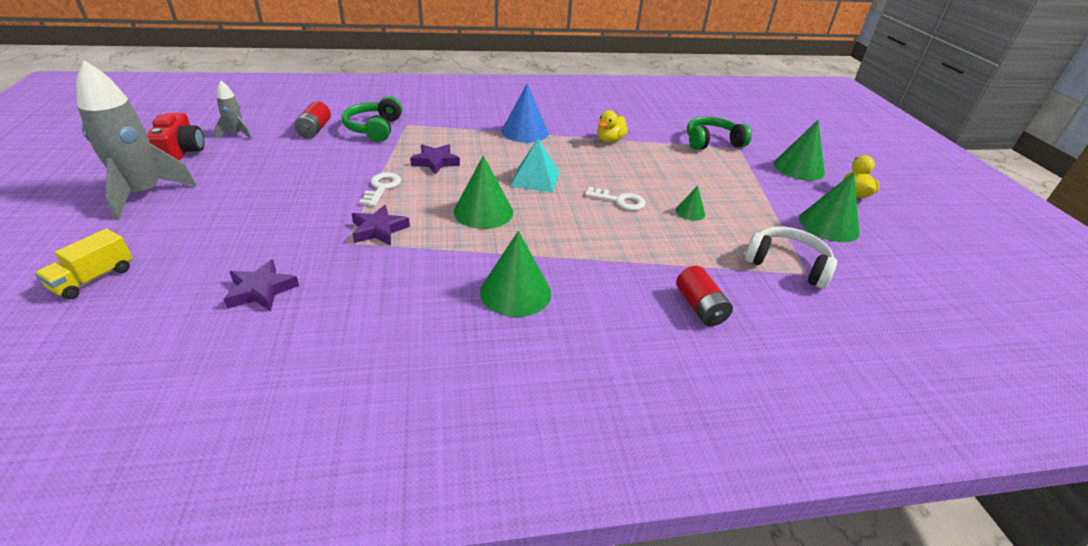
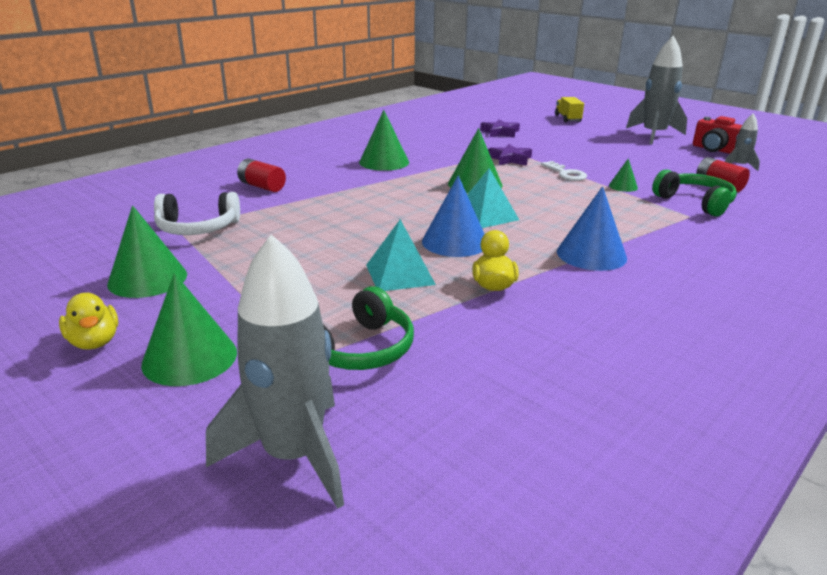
camera: 145 degrees right, 10 degrees down
(435, 162) = (582, 198): purple star -> none
(591, 169) = (455, 242): none -> blue cone
(619, 201) = (389, 225): white key -> none
(654, 164) = (400, 274): none -> turquoise pyramid
(690, 212) = (313, 239): green cone -> green cone (623, 186)
(760, 126) = (293, 455): none -> grey rocket

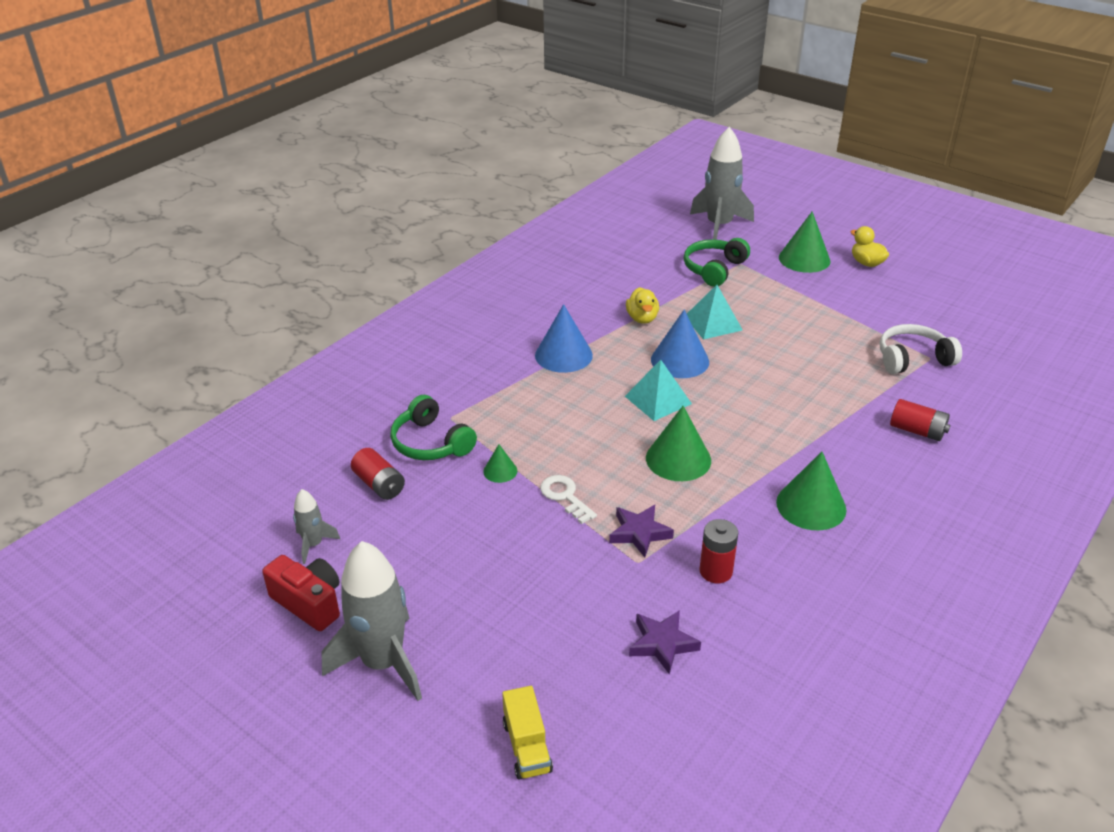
camera: 175 degrees right, 10 degrees up
(147, 279) = (890, 305): green cone -> none
(462, 146) = (716, 571): none -> red battery

